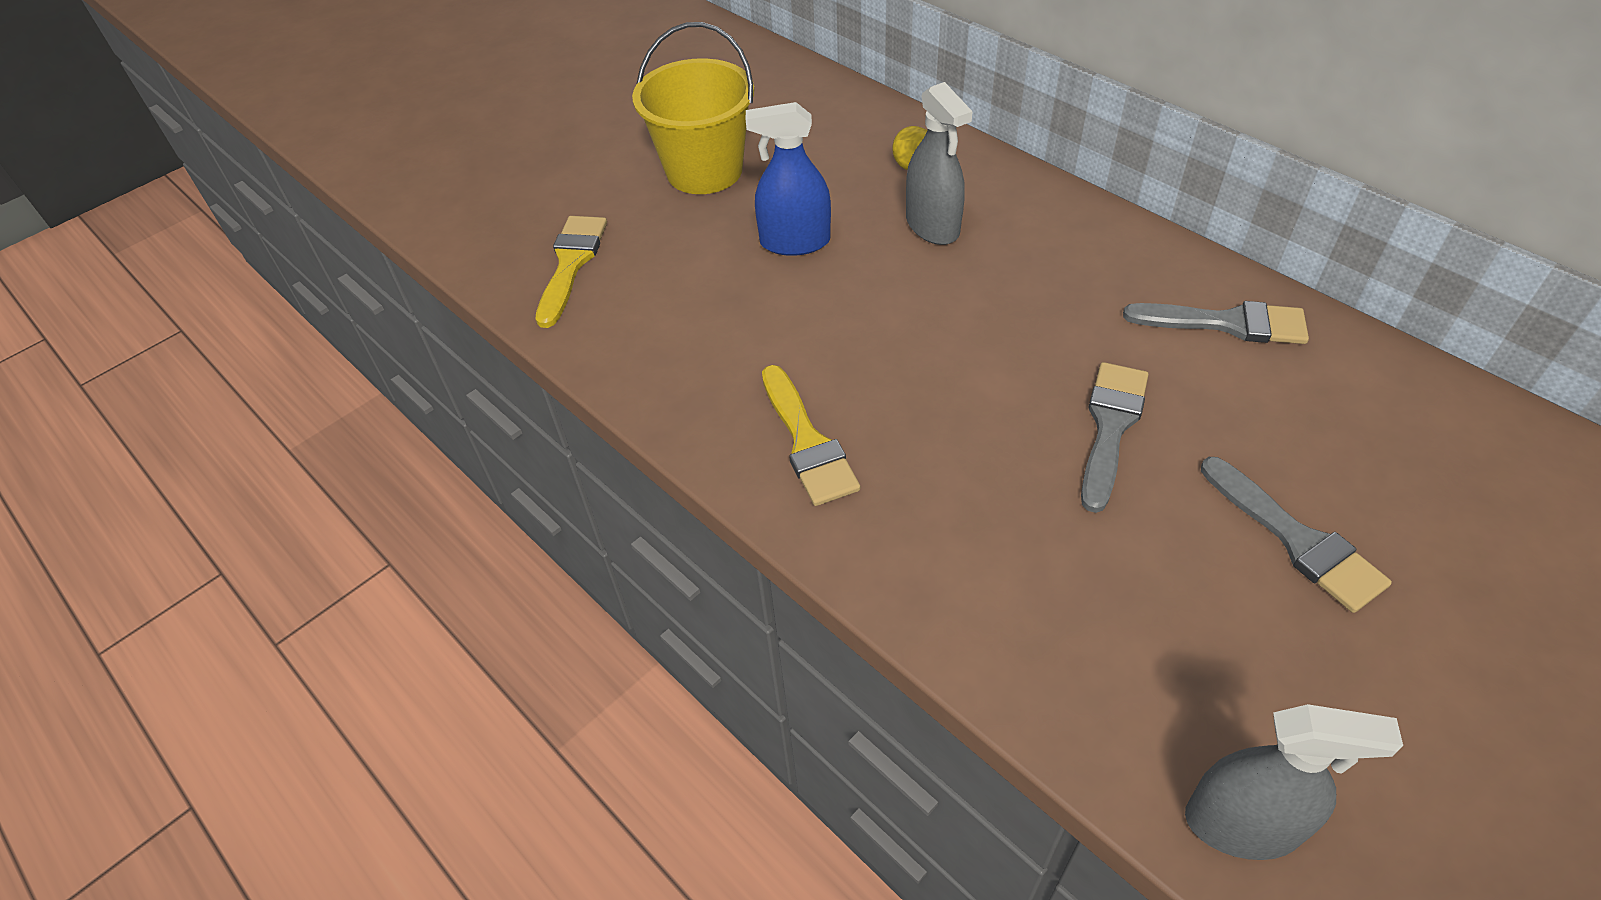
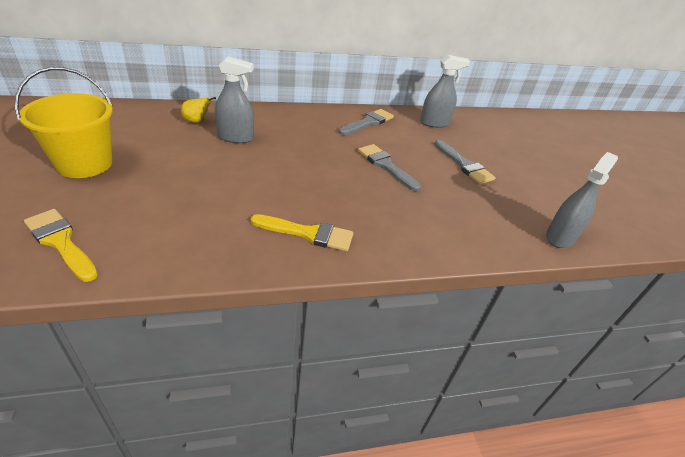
camera: 65 degrees left, 10 degrees down
(795, 242) = (184, 169): blue spray bottle -> none
(1296, 539) = (464, 165): grey brush -> grey brush turned 60 degrees clockwise
(1401, 412) = (434, 123): none -> grey spray bottle

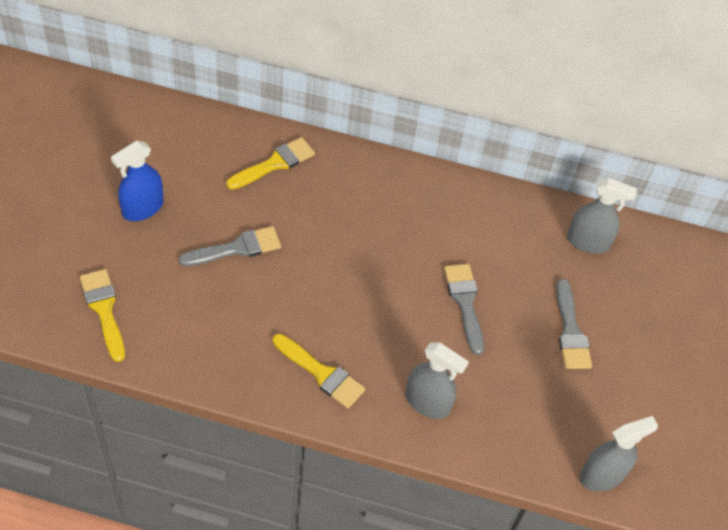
camera: 25 degrees right, 15 degrees up
(84, 164) = (143, 208): yellow bucket -> blue spray bottle
(196, 121) = (275, 163): yellow pear -> yellow brush
(235, 137) = (308, 204): grey spray bottle -> grey spray bottle (427, 402)
(368, 122) = (491, 217): grey brush -> grey brush (236, 248)

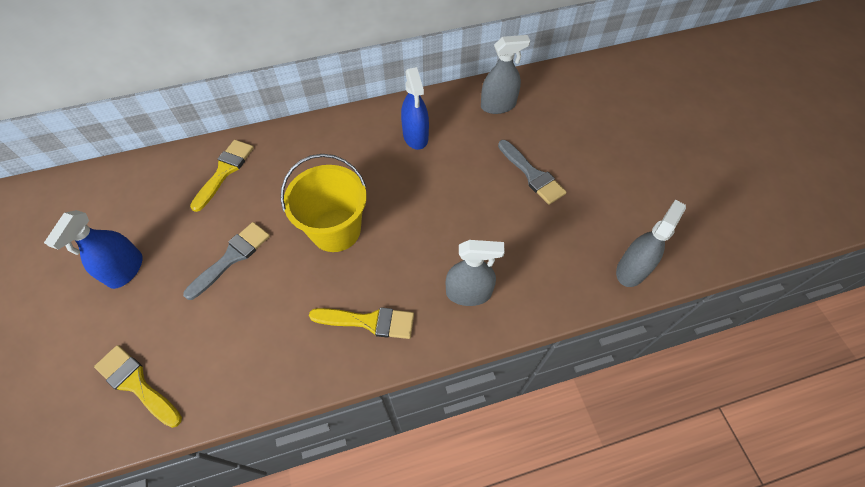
camera: 25 degrees left, 5 degrees up
(342, 276) = (335, 230): none -> yellow bucket
(465, 302) = (443, 197): grey brush -> none
(478, 228) = (415, 136): none -> blue spray bottle

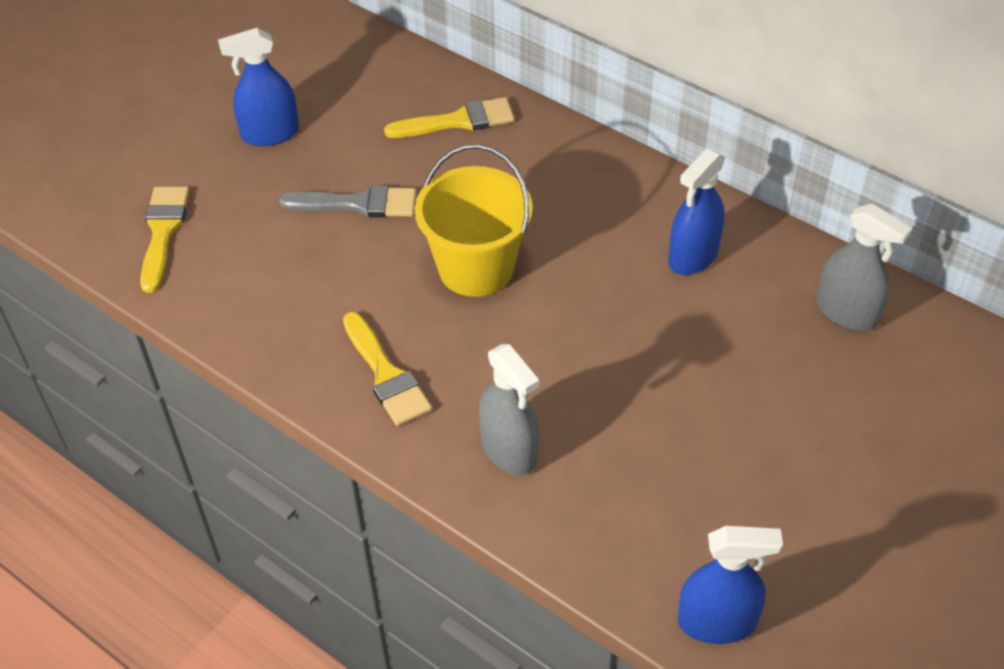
camera: 55 degrees right, 10 degrees down
(532, 175) = (763, 419): grey brush -> none
(631, 269) = (716, 622): grey spray bottle -> blue spray bottle

